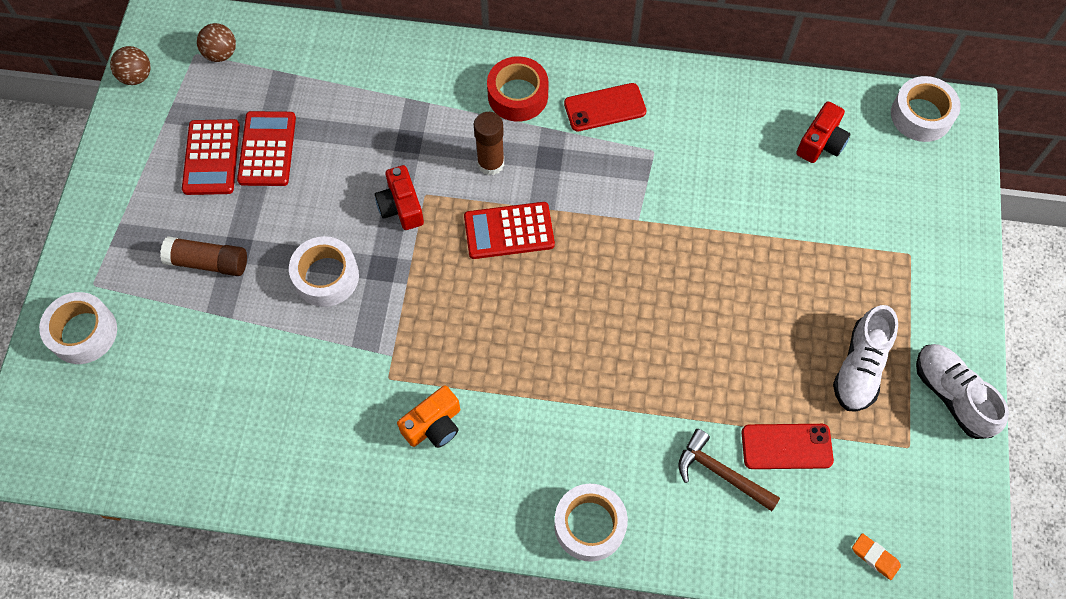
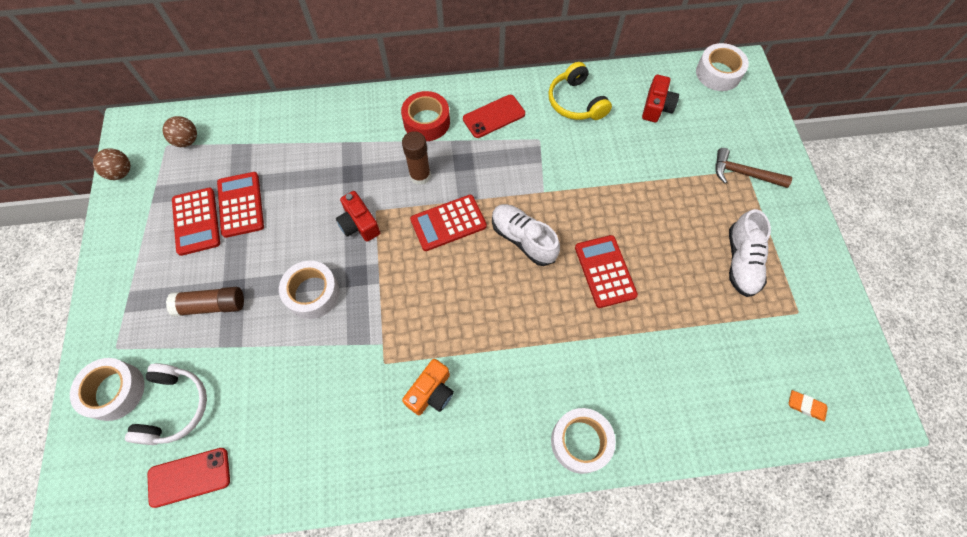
camera: 15 degrees left, 0 degrees up
(145, 367) = (175, 407): none -> white headphones
(683, 337) = (605, 271): none -> red calculator
(716, 112) = (575, 102): none -> yellow headphones
(720, 473) = (667, 370): brown hammer -> brown hammer (743, 173)
(786, 447) = (710, 336): red phone -> red phone (189, 477)
(952, 395) = (814, 265): white shoe -> white shoe (523, 239)

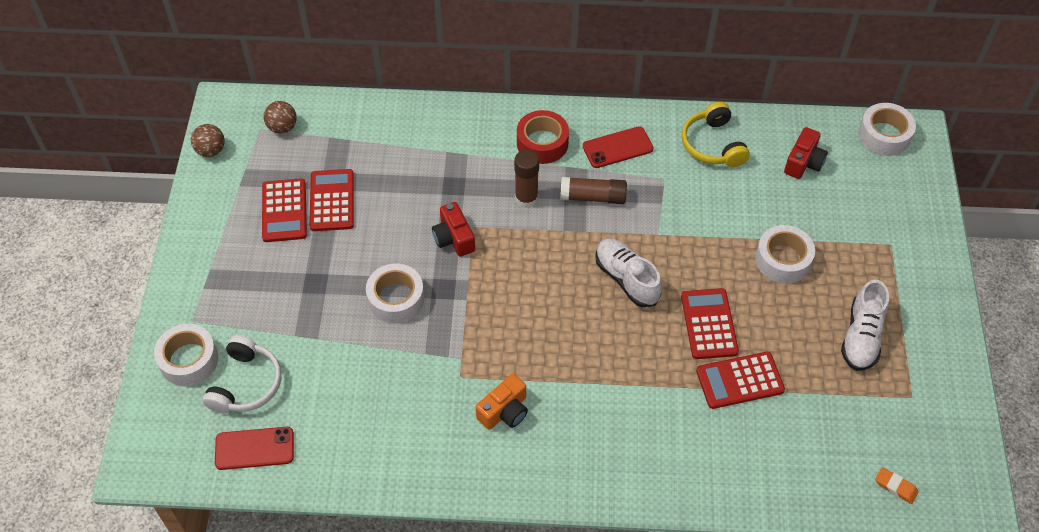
camera: 10 degrees right, 10 degrees down
(211, 305) = (292, 295): brown glue stick -> brown glue stick (593, 197)
(448, 223) = (549, 251): red calculator -> red calculator (739, 380)
(580, 442) = (649, 481): white tape -> white tape (783, 260)
(743, 173) = (886, 247): brown hammer -> none

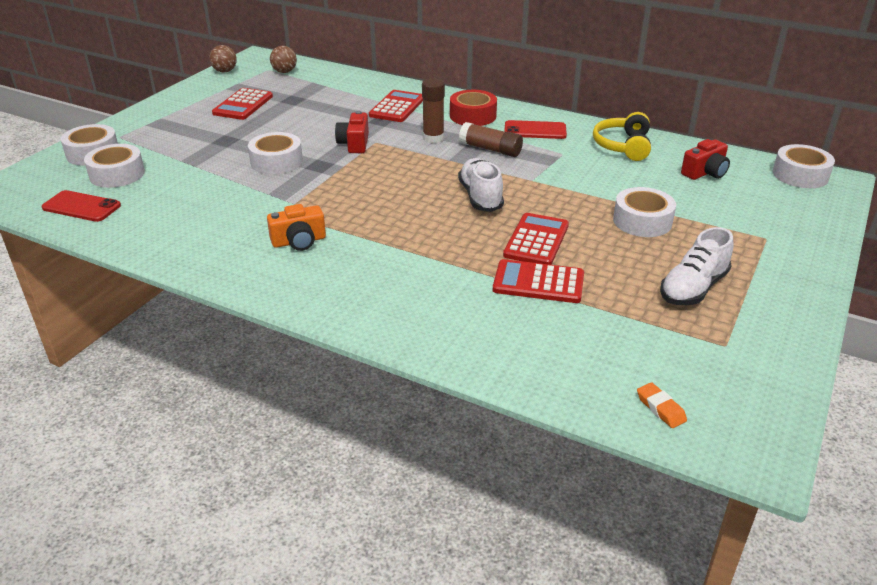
camera: 25 degrees right, 20 degrees down
(246, 384) = (117, 174): white headphones -> white tape
(332, 200) = (282, 108): red calculator -> red calculator (397, 107)

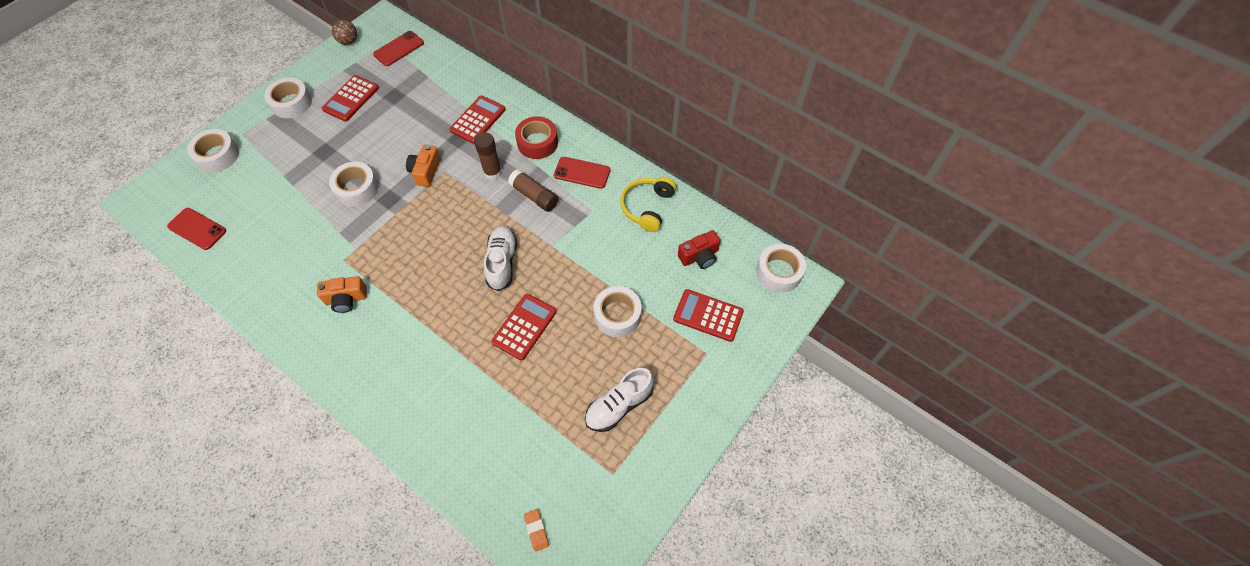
camera: 10 degrees right, 25 degrees up
(117, 174) = (231, 188): white tape -> white tape (291, 103)
(284, 72) = (399, 49): brown ball -> red phone
(354, 144) = (425, 171): red camera -> orange camera
(538, 282) = (506, 379): red calculator -> red calculator (708, 315)

